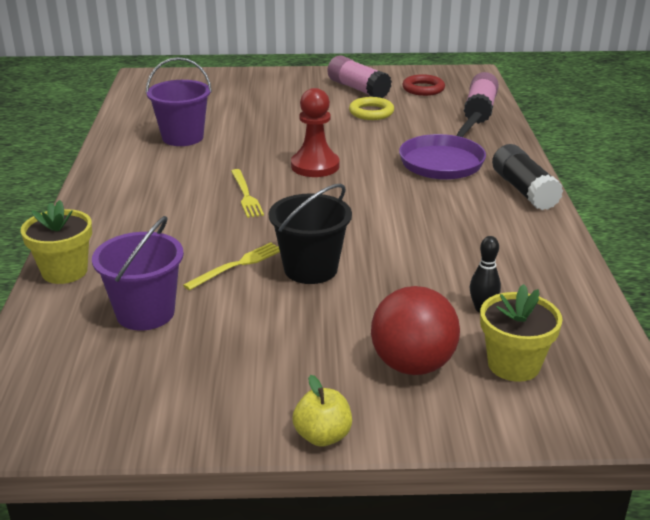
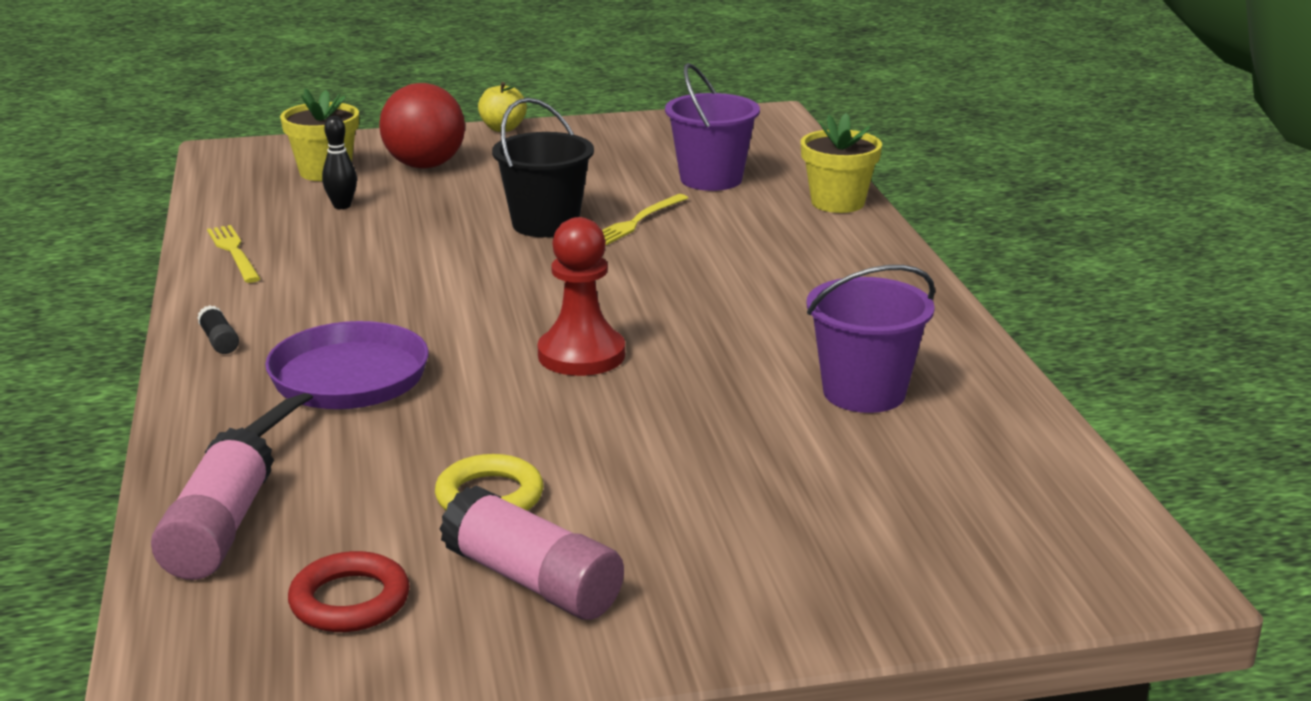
camera: 170 degrees right, 5 degrees down
(246, 195) = (675, 299): yellow fork -> yellow fork (234, 252)
(524, 190) = (219, 341): black glue stick -> black glue stick, size x0.46

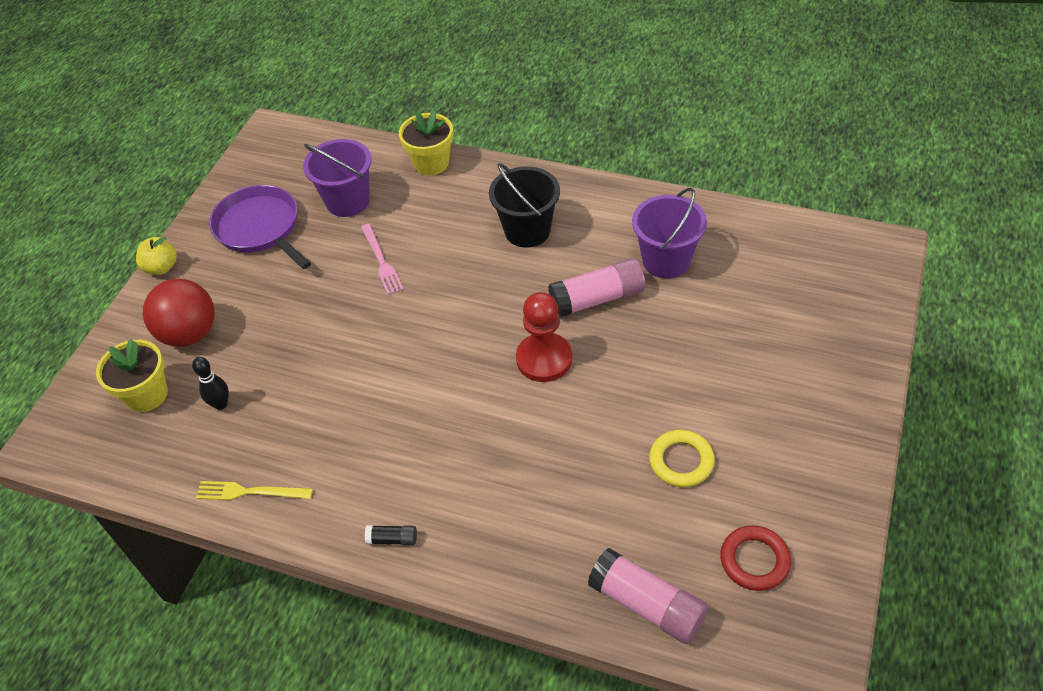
camera: 55 degrees left, 25 degrees up
(344, 383) = (501, 487): purple pan -> purple pan (260, 228)
(532, 581) = (776, 473): pink glue stick -> pink glue stick (597, 299)
(545, 224) = (347, 306): black bucket -> black bucket (527, 231)
(637, 221) = (381, 261): yellow fork -> pink fork

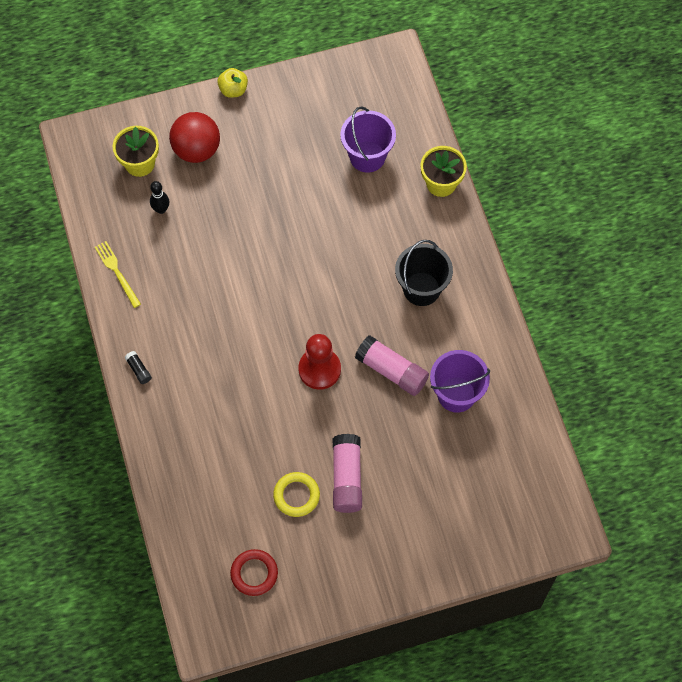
camera: 50 degrees right, 15 degrees up
(260, 228) = (306, 121): purple pan -> none
(381, 261) = (330, 217): pink fork -> none
(647, 604) = (187, 530): pink glue stick -> pink glue stick (347, 478)

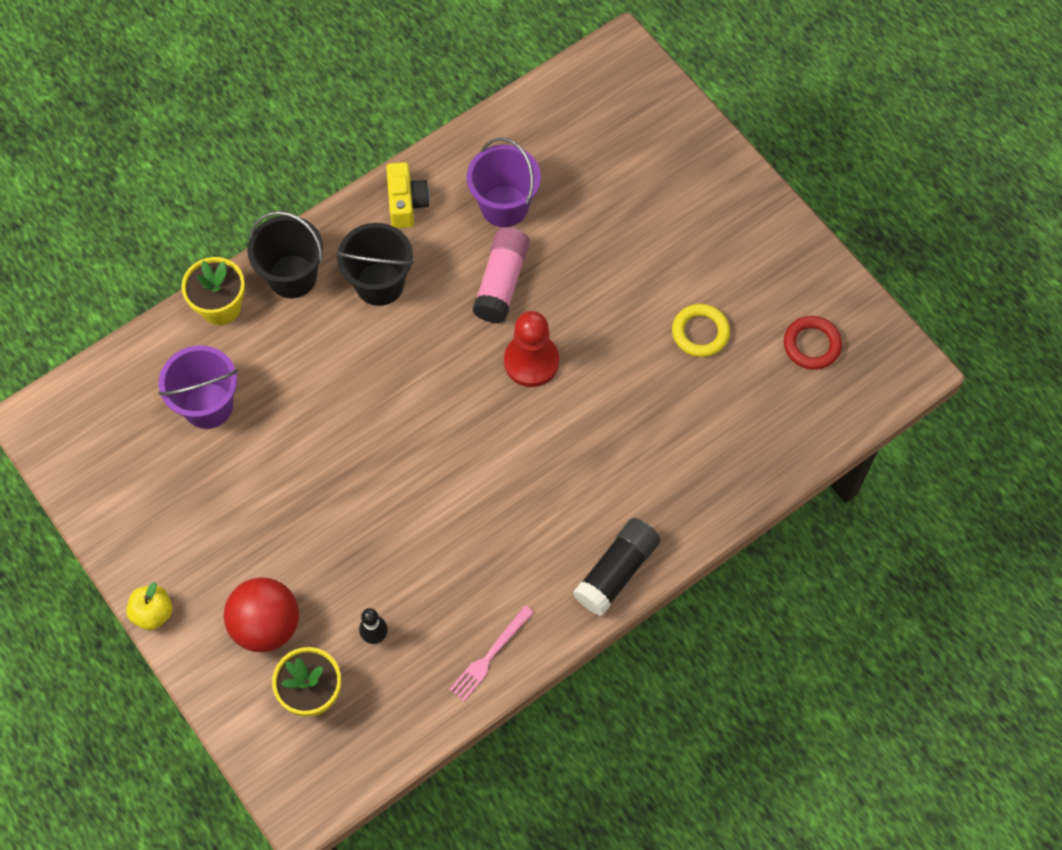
camera: 110 degrees left, 0 degrees up
(117, 272) = (490, 656): yellow fork -> pink fork
(139, 370) = (616, 572): black glue stick -> black glue stick, size x2.17
(347, 478) = (655, 287): pink glue stick -> none
(449, 234) = (292, 276): none -> black bucket
(483, 327) = (406, 203): none -> yellow camera

